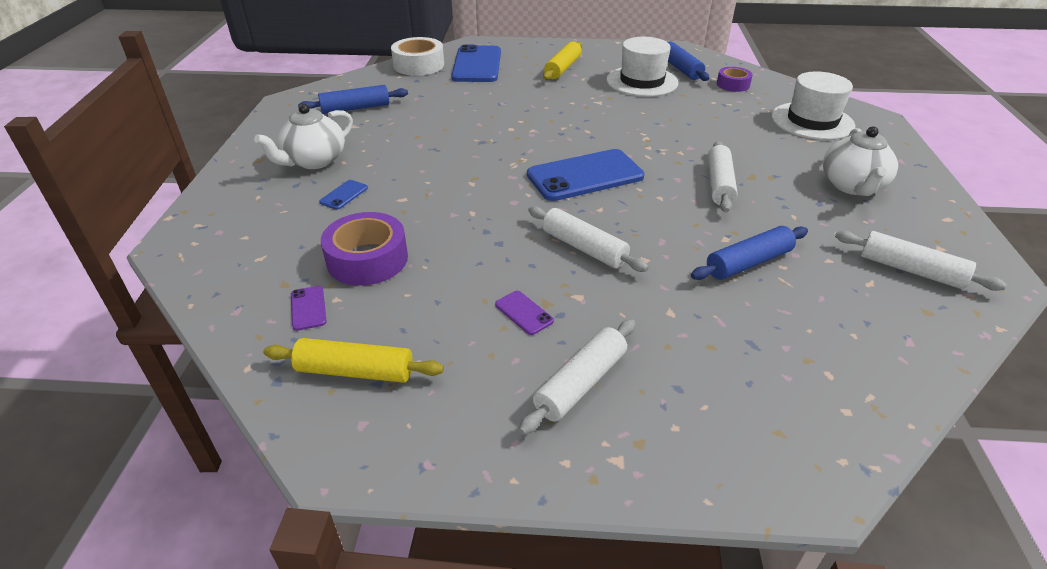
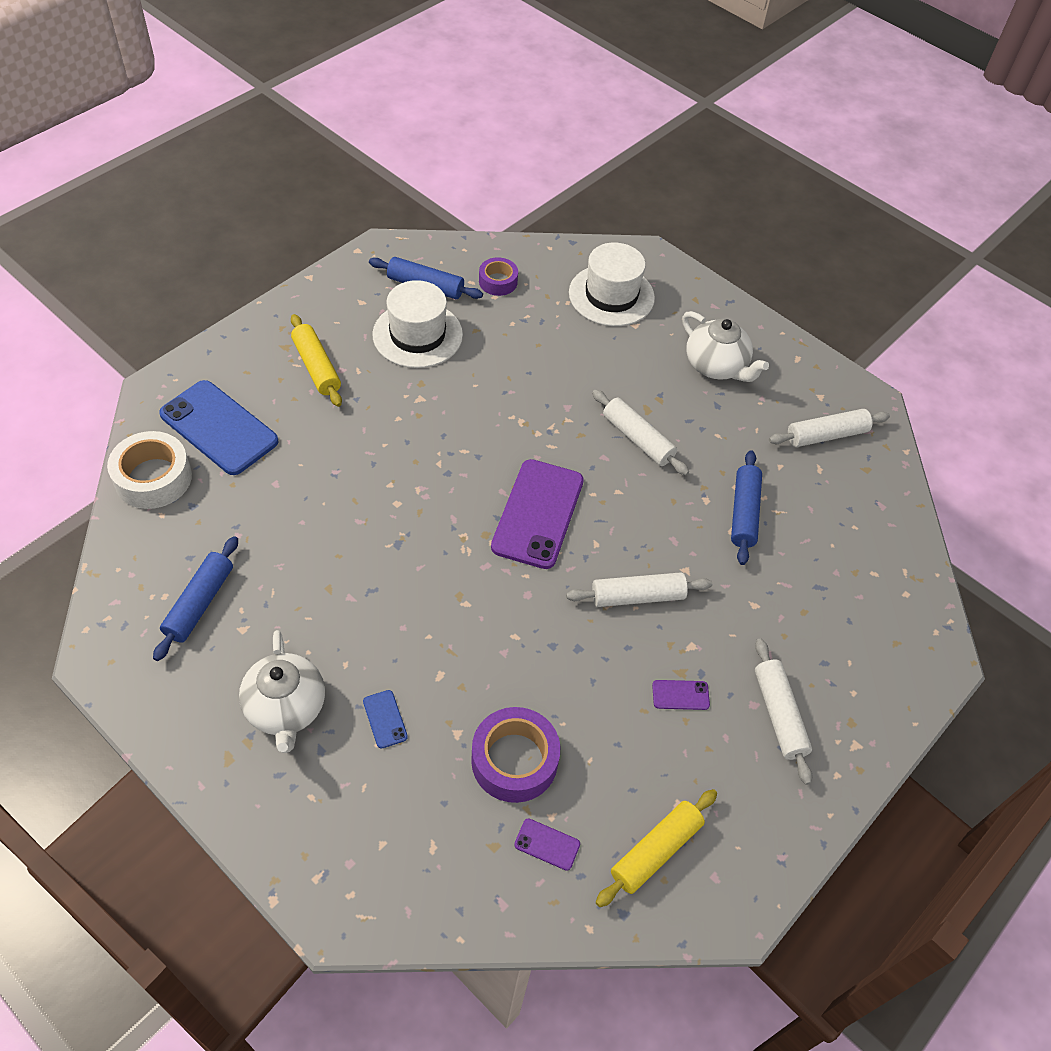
camera: 55 degrees left, 15 degrees up
(585, 176) = (537, 514): blue phone -> purple phone

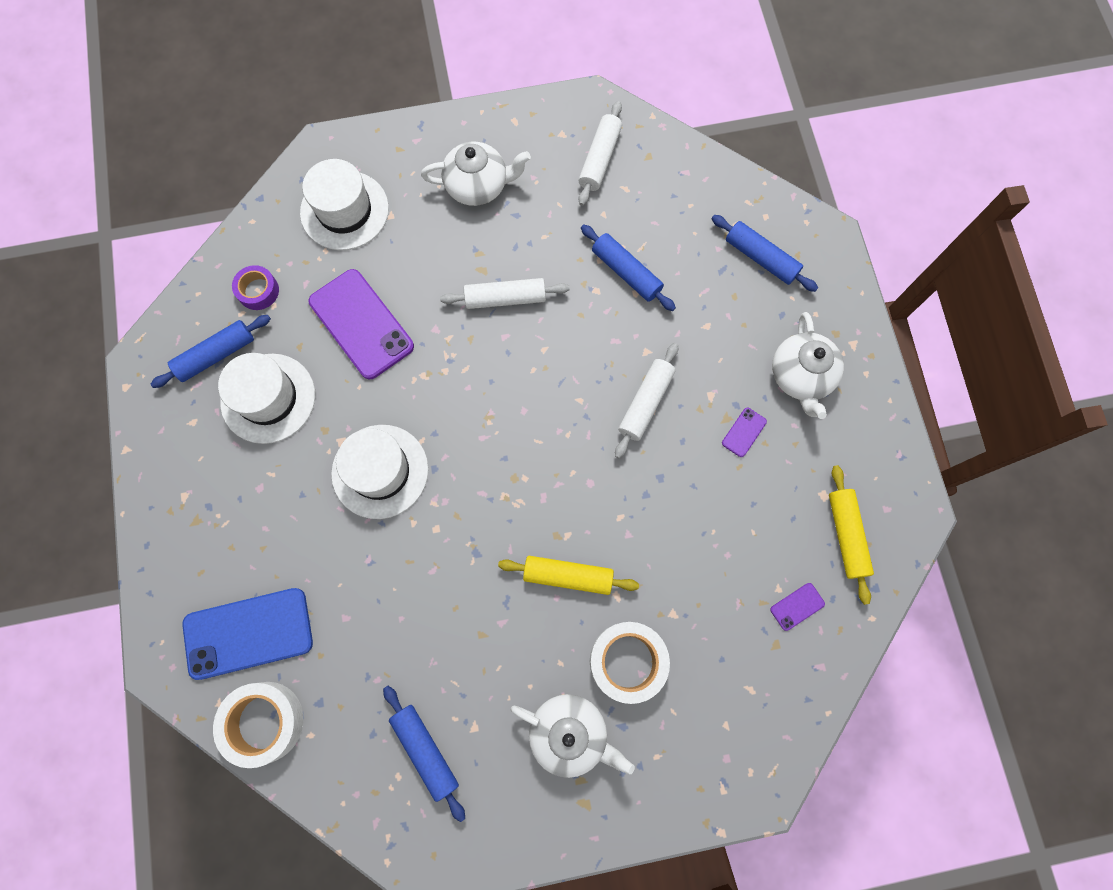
camera: 50 degrees left, 20 degrees up
(316, 367) = (241, 508): yellow rolling pin -> yellow rolling pin (568, 576)
(385, 719) = (627, 661): blue phone -> white tape
(416, 438) = (380, 471): none -> white hat
(514, 760) = (720, 586): purple tape -> none
(537, 514) = (522, 425): purple phone -> purple phone (361, 324)
(779, 714) = (800, 376): white rolling pin -> white teapot
(862, 613) = (761, 258): none -> blue rolling pin

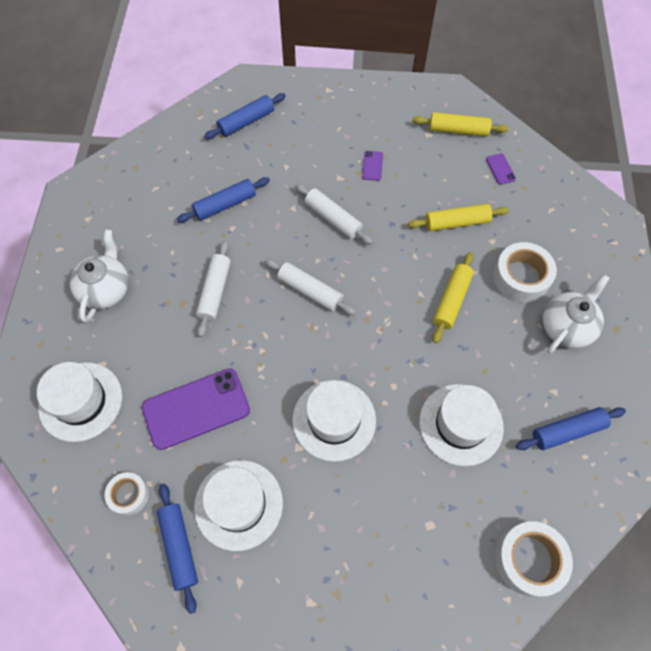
camera: 75 degrees left, 10 degrees down
(248, 633) = (450, 561): blue phone -> none
(258, 291) = (129, 495): purple tape -> white tape
(406, 617) = (461, 424): none -> white hat
(600, 159) = (122, 198): white rolling pin -> white rolling pin (309, 290)
(687, 561) = (456, 222): none -> yellow rolling pin
(744, 432) = (372, 166): purple phone -> purple phone turned 45 degrees clockwise
(800, 376) = (342, 124): white teapot -> none

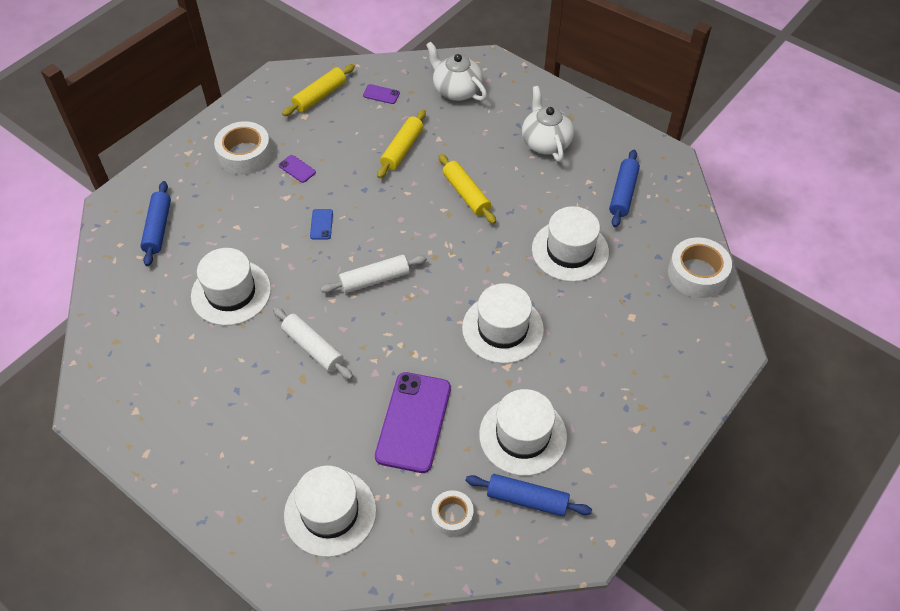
camera: 55 degrees left, 10 degrees down
(106, 289) = (230, 434): white teapot -> white teapot (456, 90)
(225, 204) = (231, 292): blue rolling pin -> white hat
(333, 218) = (321, 224): white rolling pin -> blue phone
(521, 277) = (484, 142): white tape -> white tape (245, 155)

